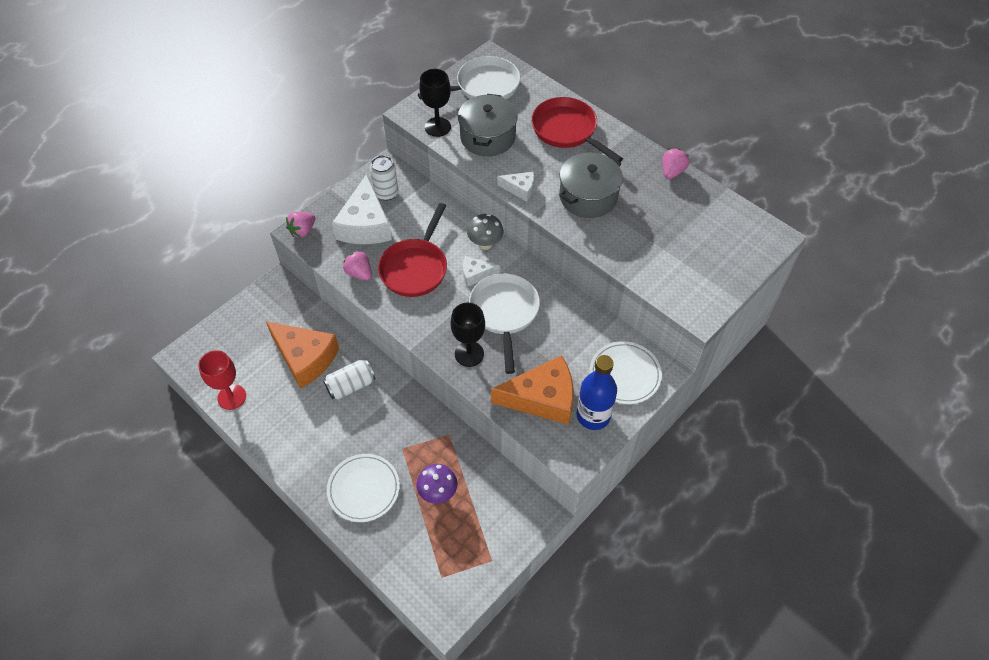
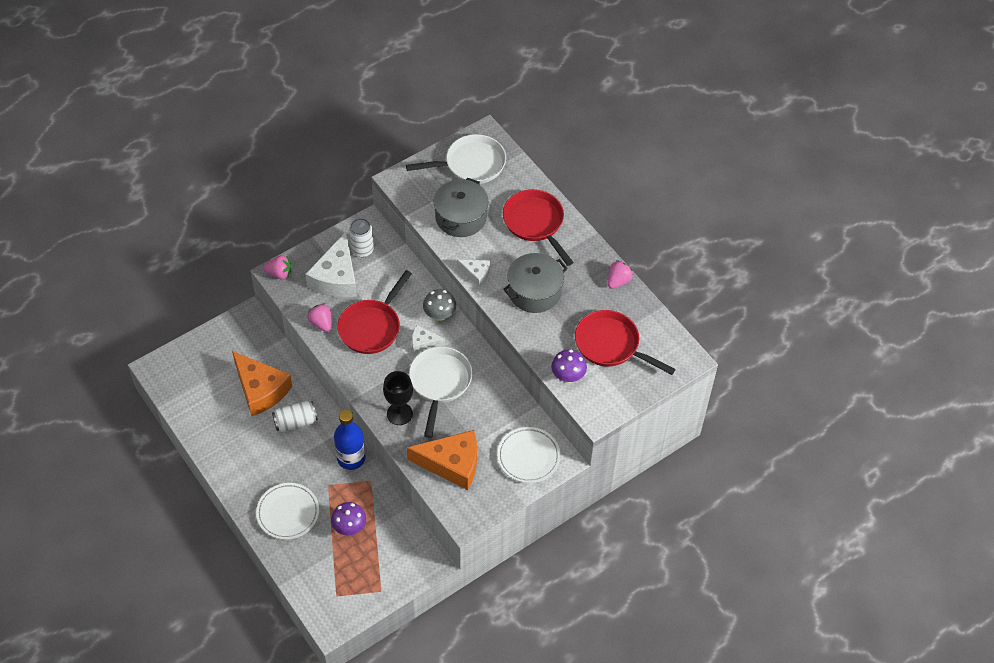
camera: 10 degrees right, 0 degrees up
(232, 397) = (191, 413): red goblet -> none
(303, 231) = (279, 273): pink strawberry -> pink strawberry turned 135 degrees counterclockwise
(437, 127) = (418, 199): black goblet -> none
(593, 415) = (491, 486): blue bottle -> blue bottle (351, 458)
(653, 277) = (568, 376): none -> purple mushroom
(687, 236) = (611, 345): none -> red pan

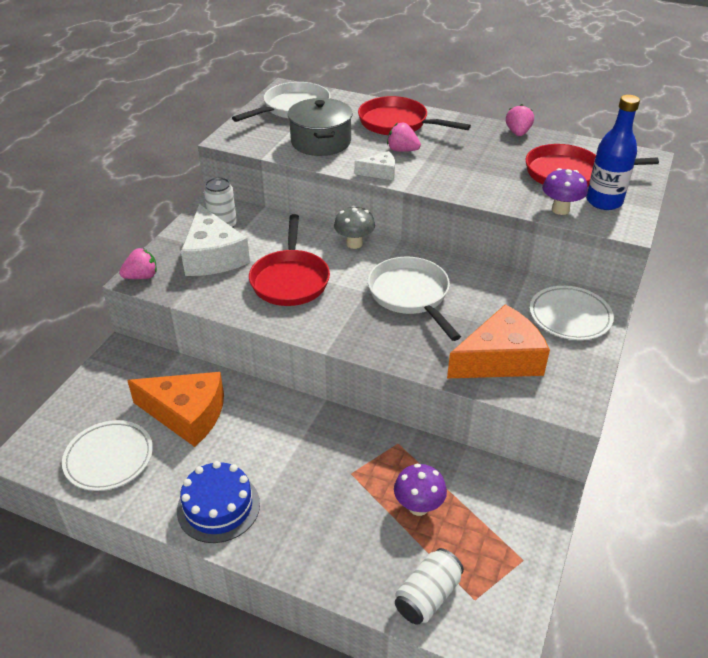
camera: 30 degrees left, 15 degrees down
(240, 464) = (218, 507): none -> blue cake
(288, 513) = (326, 531): white plate -> white plate (109, 458)
(295, 422) = (256, 427): white can -> white can (427, 596)
(321, 323) = (228, 299): pink strawberry -> pink strawberry (402, 150)
(351, 458) = (354, 432): blue bottle -> blue bottle (604, 202)
(399, 414) = (394, 340): black goblet -> none
(424, 343) = (360, 270): white cheese -> none
(534, 291) = (452, 165): grey pot -> none

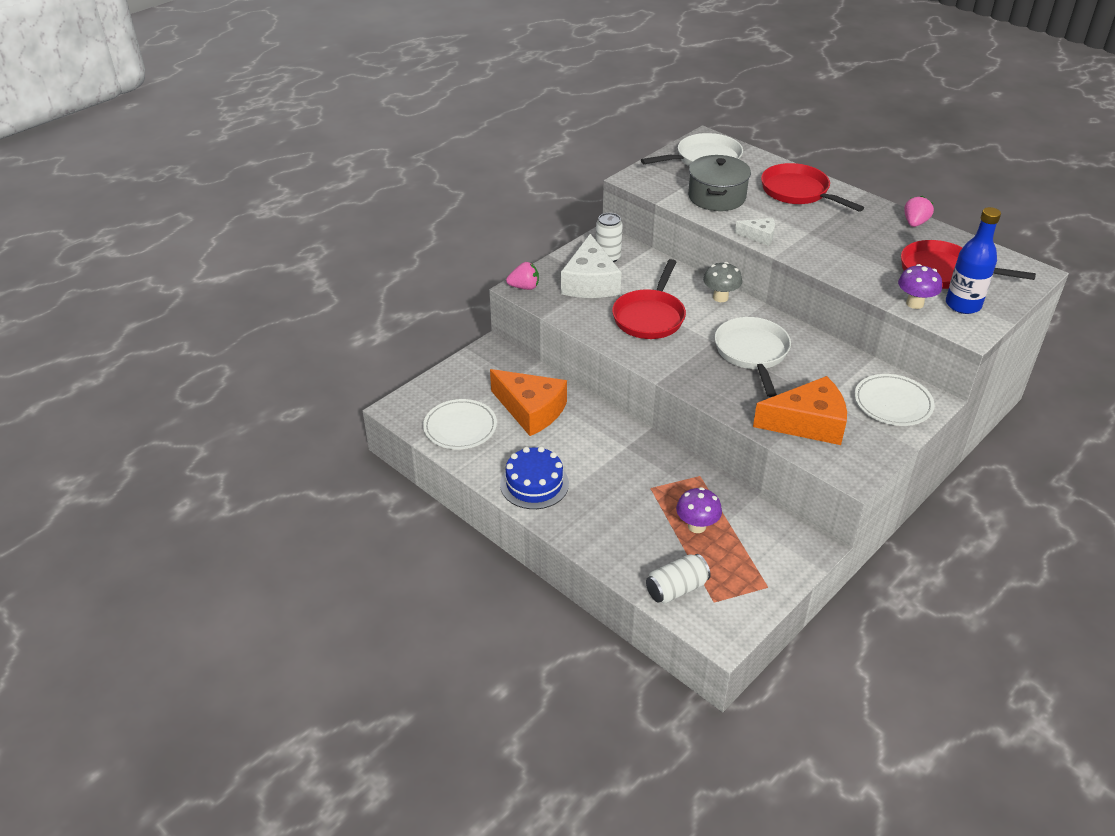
camera: 20 degrees right, 0 degrees up
(402, 150) = (790, 219): pink strawberry -> none

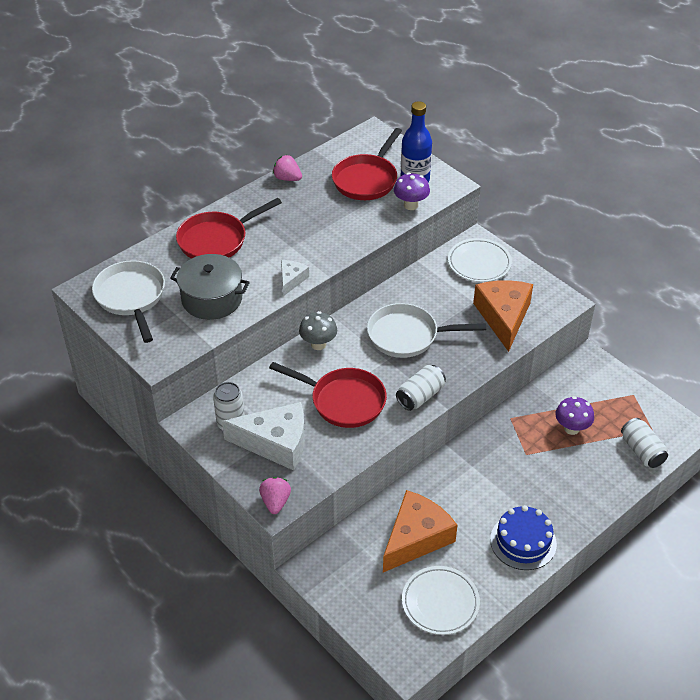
camera: 85 degrees left, 5 degrees up
(668, 364) = (420, 396): none -> white can

